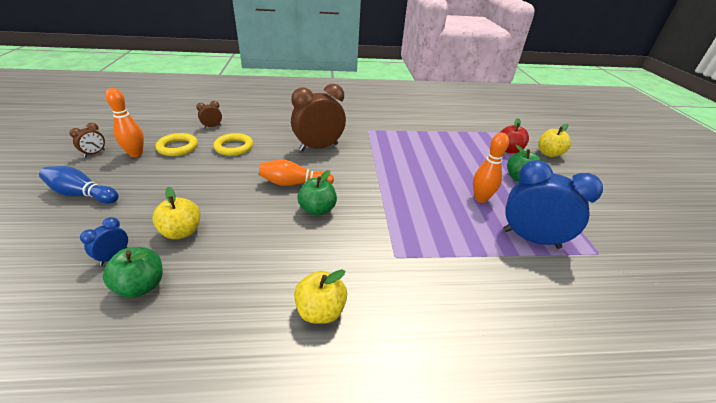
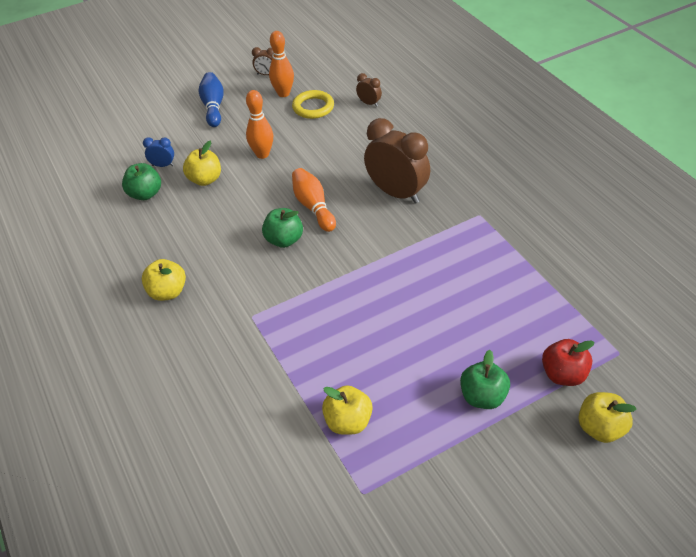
camera: 70 degrees right, 10 degrees up
(234, 147) = (343, 138): yellow ring -> none
(480, 198) = (398, 363): orange bowling pin -> orange bowling pin (262, 154)
(531, 239) = (348, 422): blue clock -> yellow apple

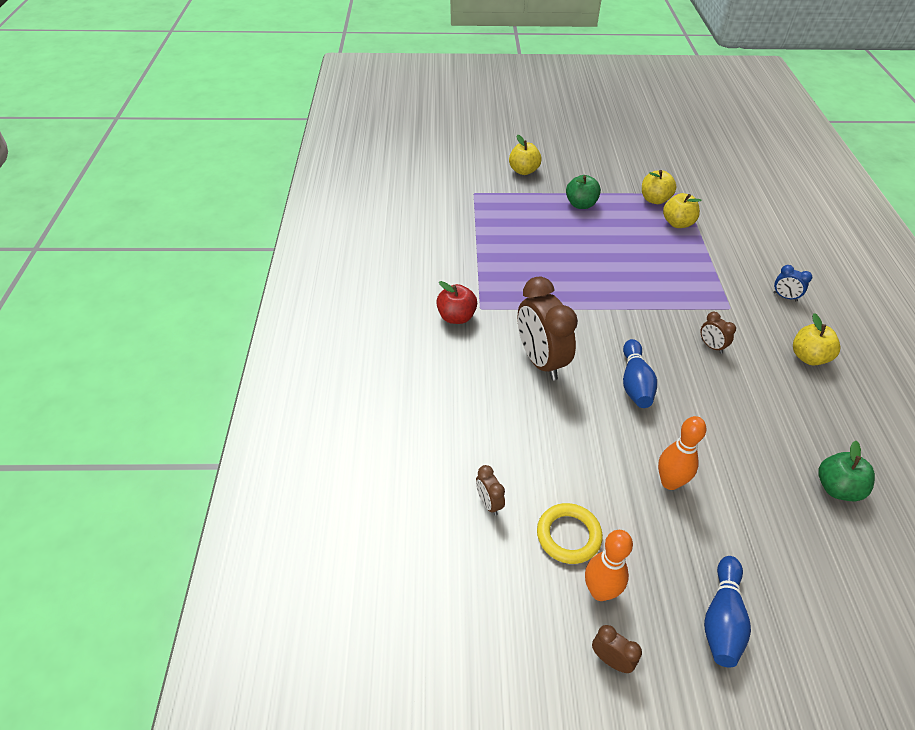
camera: 155 degrees left, 0 degrees up
(163, 165) = (812, 527): blue clock -> blue clock (785, 297)
(205, 179) = (754, 476): yellow apple -> yellow apple (654, 199)
(260, 265) = (711, 346): none -> brown clock
(284, 240) = (679, 361): green apple -> none
(313, 207) = (635, 383): orange bowling pin -> blue bowling pin
(563, 375) = (520, 196): red apple -> red apple (456, 317)

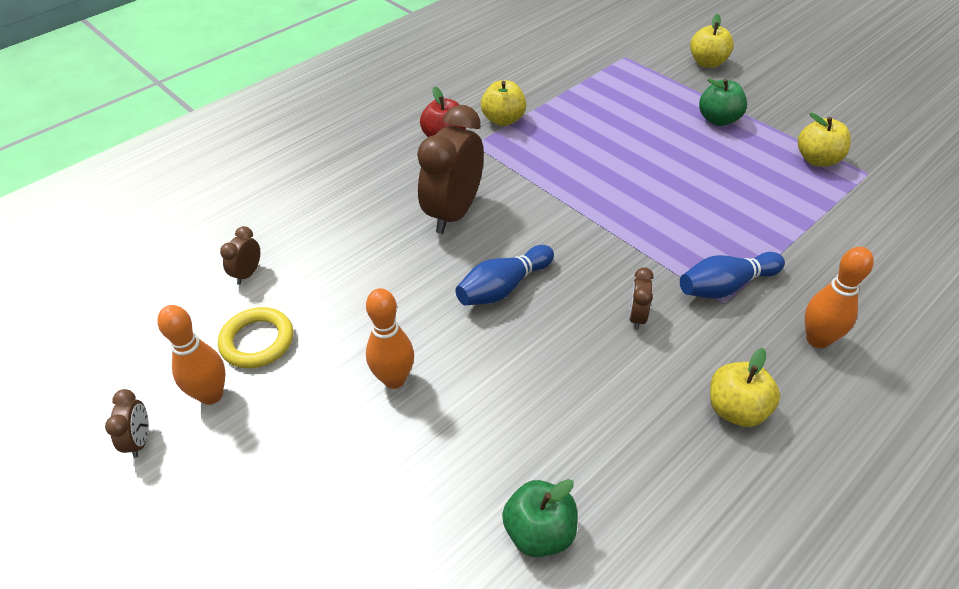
camera: 50 degrees right, 0 degrees up
(677, 223) = (805, 195): yellow apple -> yellow apple (503, 120)
(722, 619) = (251, 505): blue bowling pin -> blue bowling pin (725, 286)
(785, 297) = (817, 339): blue clock -> orange bowling pin

